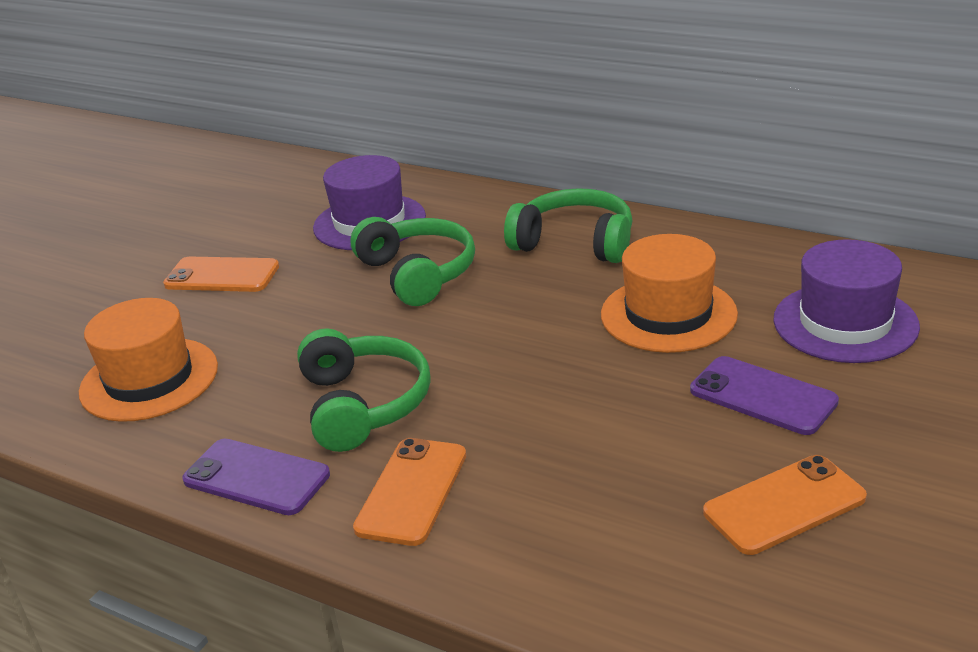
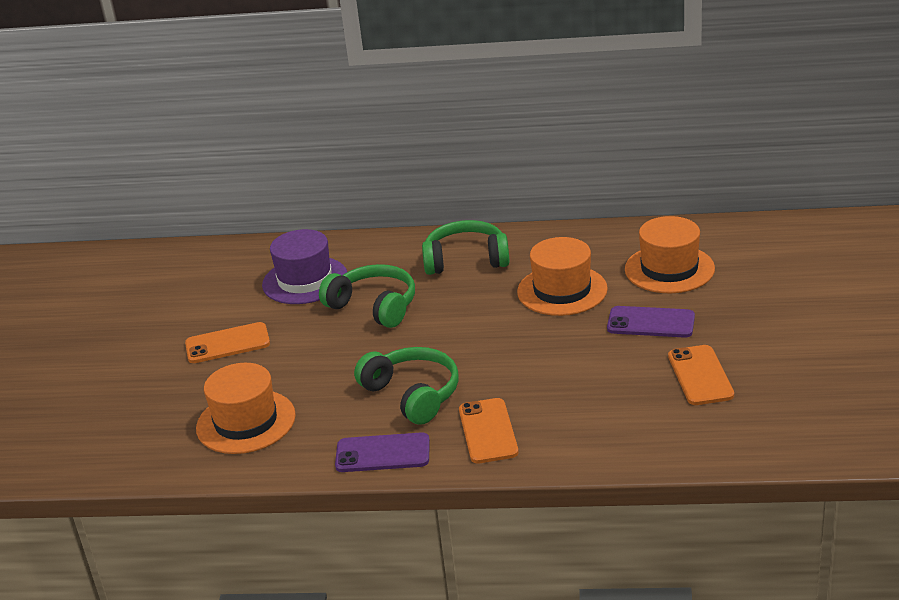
camera: 25 degrees left, 0 degrees up
(784, 505) = (700, 376): orange phone -> orange phone turned 45 degrees counterclockwise
(845, 323) = (669, 269): purple hat -> orange hat

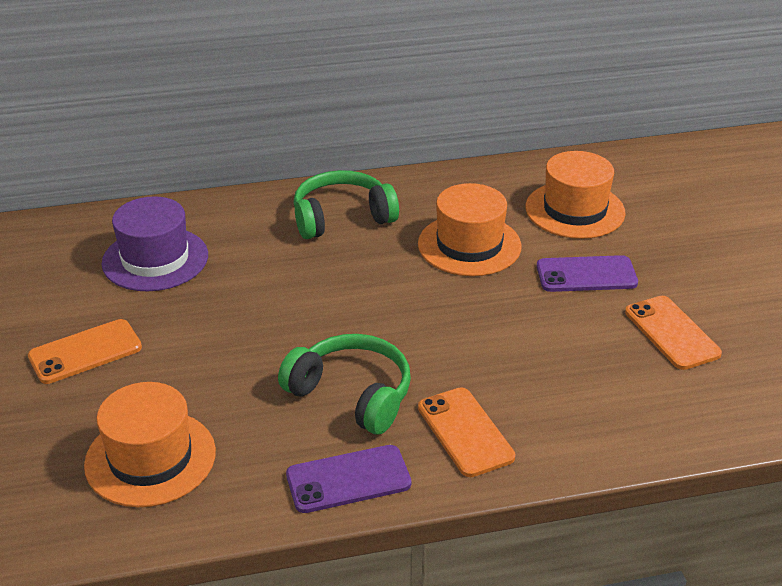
camera: 20 degrees left, 5 degrees up
(374, 306) = (256, 284): green headphones -> none

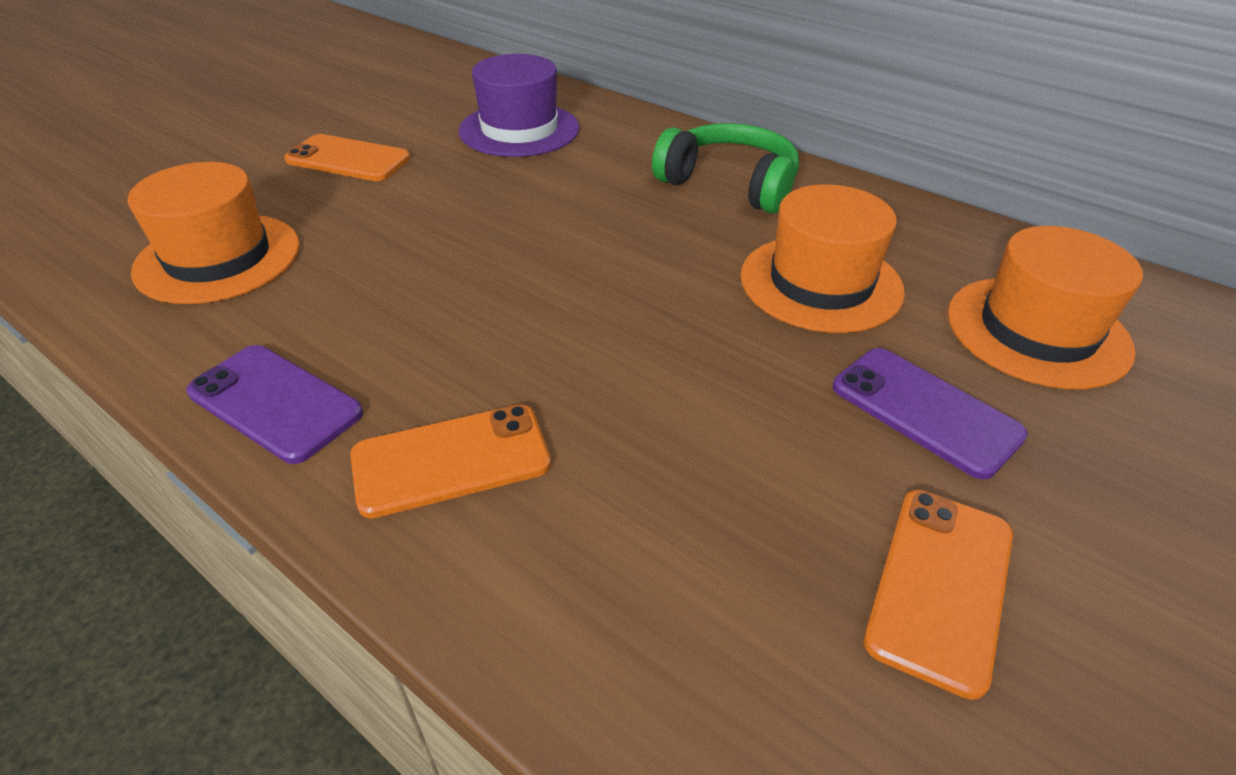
camera: 50 degrees right, 5 degrees up
(352, 394) = (436, 331): green headphones -> none
(465, 432) = (451, 460): orange phone -> orange phone turned 45 degrees clockwise

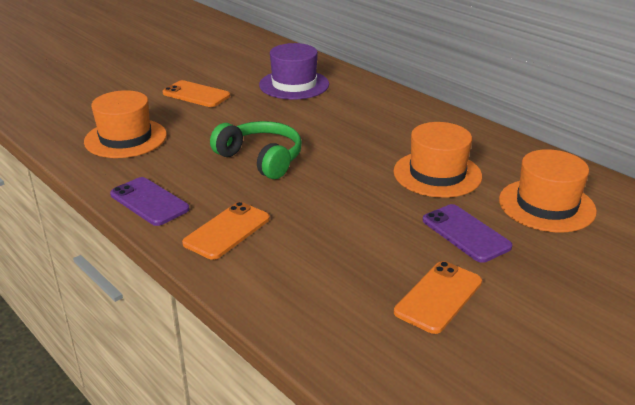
camera: 10 degrees right, 10 degrees down
(451, 460) = (227, 231): orange phone -> orange phone turned 45 degrees counterclockwise
(729, 184) = (406, 121): green headphones -> green headphones (261, 159)

